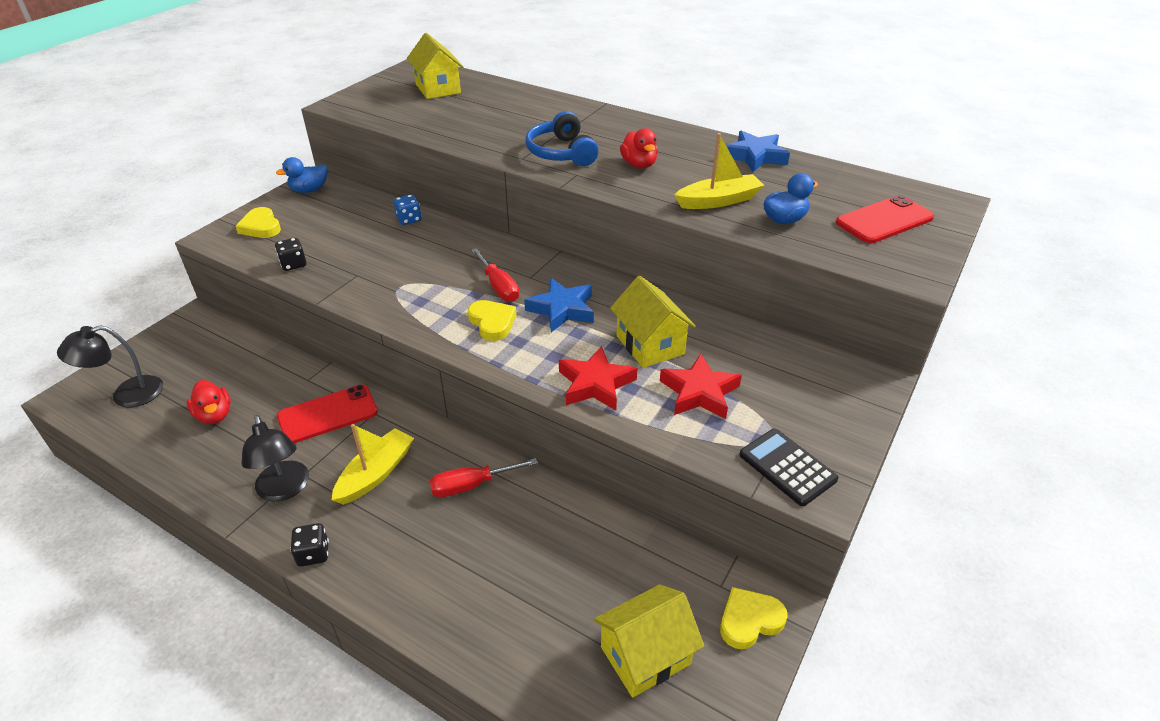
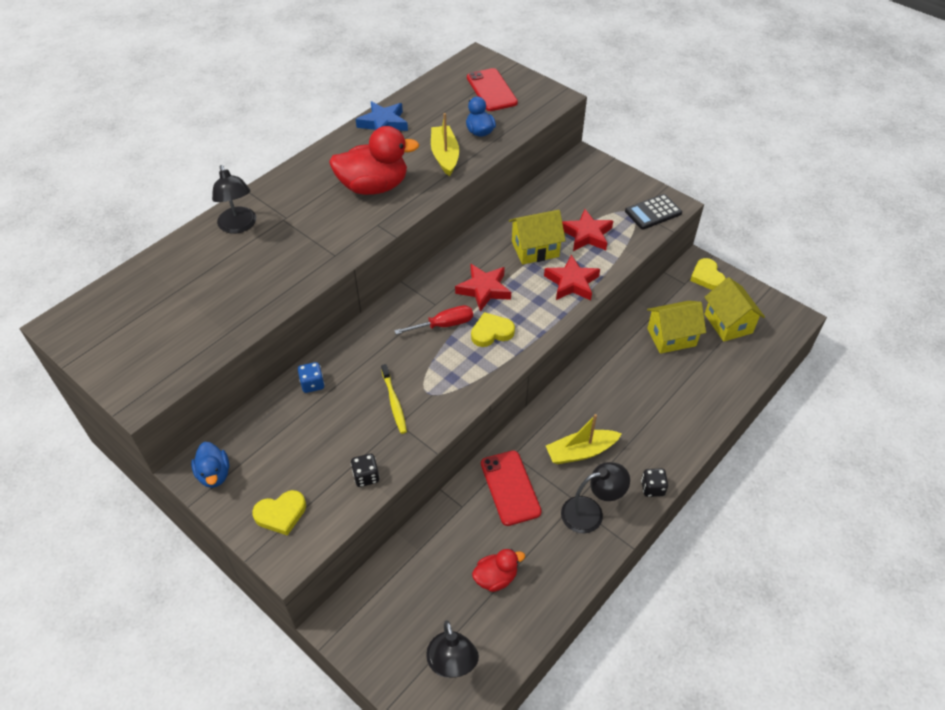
camera: 80 degrees left, 10 degrees up
(376, 473) = (581, 452): yellow boat -> yellow boat turned 60 degrees counterclockwise
(384, 268) = (394, 403): none -> yellow toothbrush
(438, 89) = (141, 308): yellow house -> yellow house (671, 337)
(471, 485) = (598, 394): red screwdriver -> none
(550, 109) = (239, 226): none -> black lamp
(561, 153) = (334, 229): blue headphones -> none
(562, 309) = (484, 290): blue star -> red star
(639, 164) = (374, 186): red duck -> red duck, size x1.87

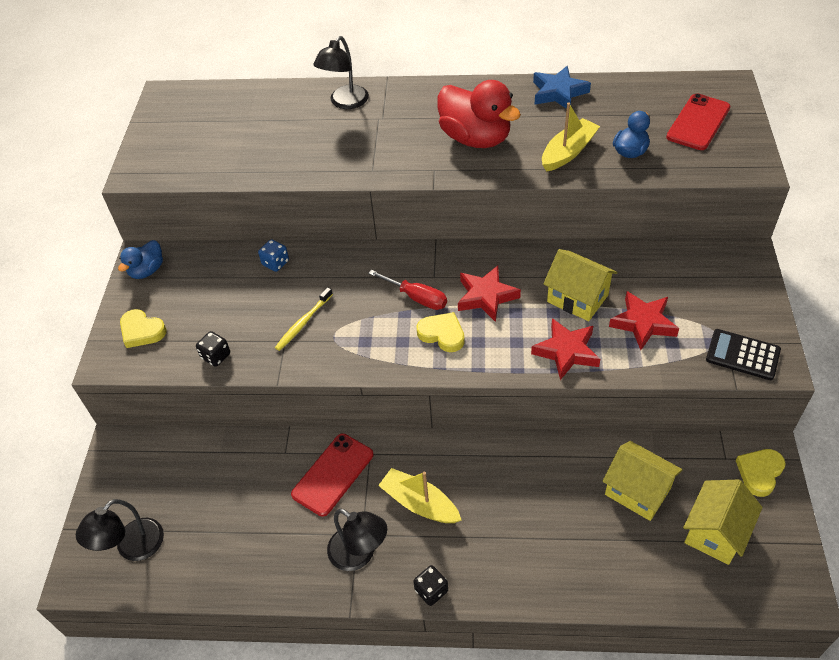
camera: 55 degrees right, 0 degrees up
(496, 577) = (234, 524): red duck -> none

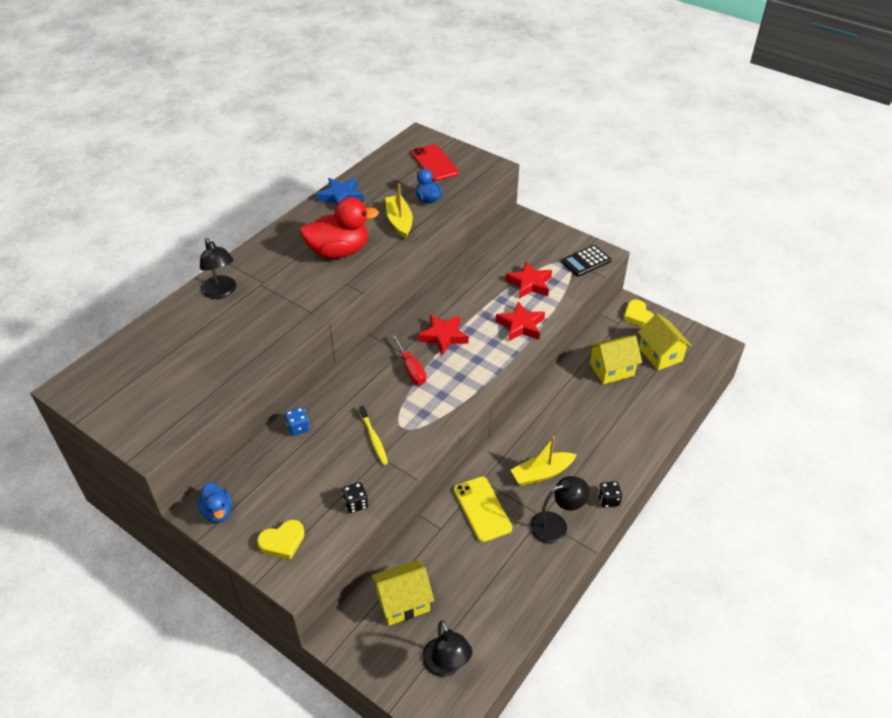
camera: 60 degrees left, 5 degrees down
(333, 474) = (482, 509): red phone -> yellow phone
(417, 298) = (411, 369): red screwdriver -> red screwdriver turned 90 degrees clockwise
(442, 334) = (454, 372): yellow heart -> none
(577, 298) = (485, 299): yellow house -> yellow house (403, 602)

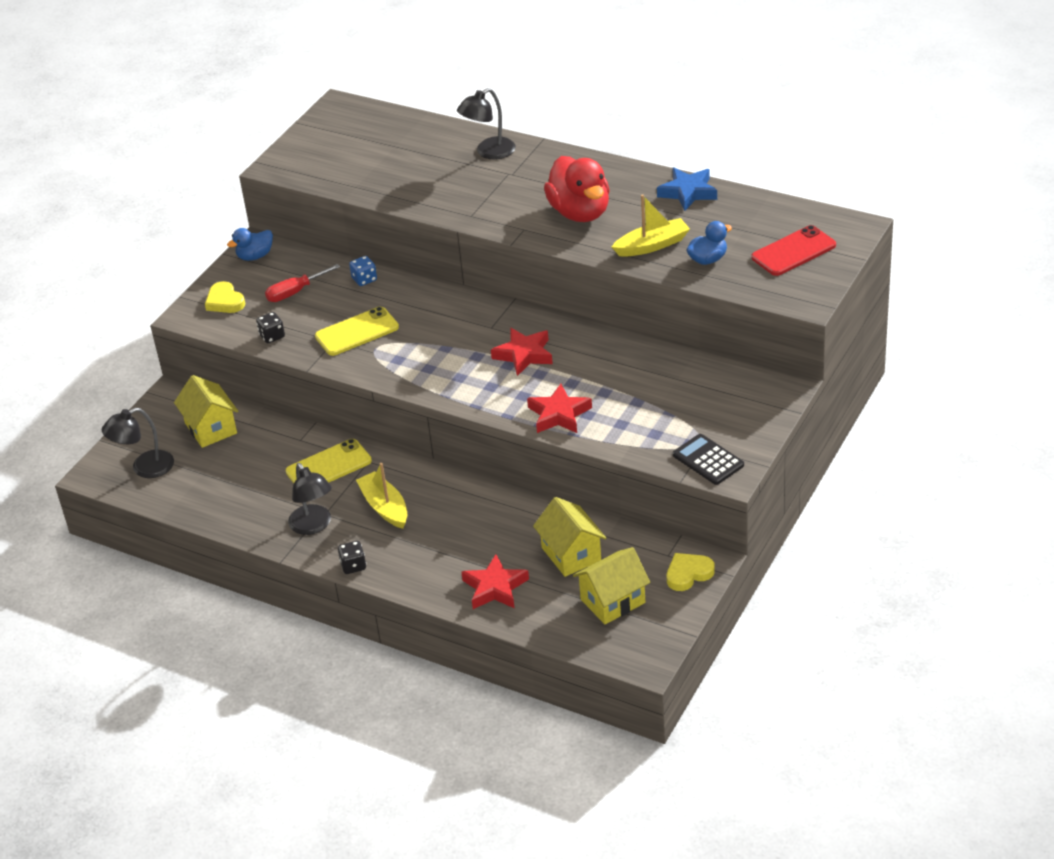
camera: 85 degrees right, 5 degrees down
(374, 439) = (357, 332): yellow toothbrush -> yellow phone
(411, 369) = (464, 339): red screwdriver -> red screwdriver (295, 292)
(529, 284) = (643, 413): red star -> red star (495, 588)

